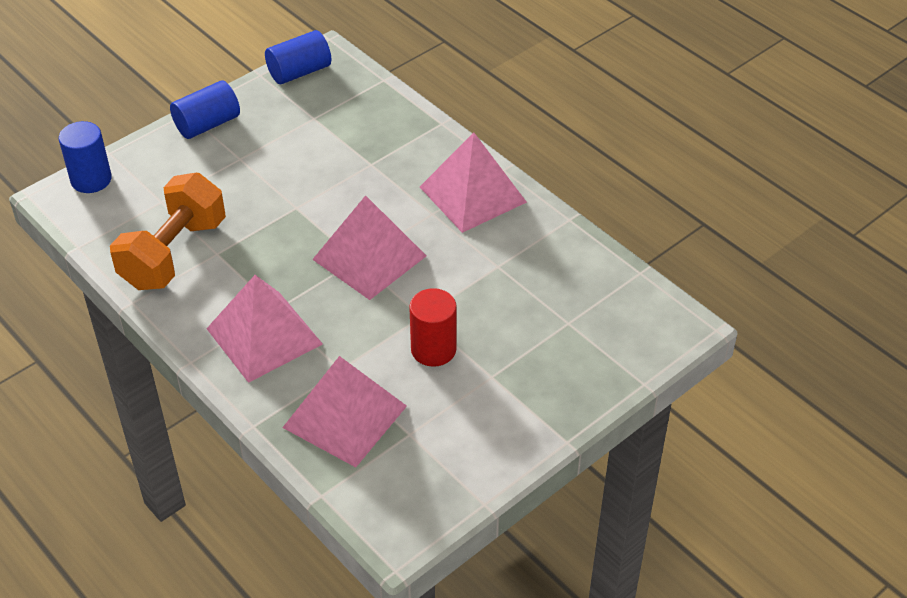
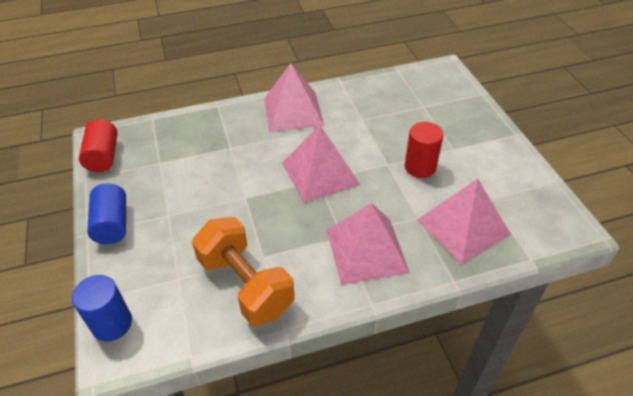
camera: 65 degrees left, 0 degrees up
(299, 72) = (103, 156): blue cylinder -> red cylinder

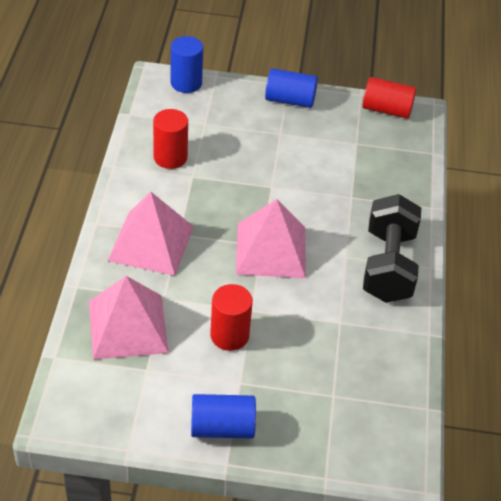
camera: 110 degrees right, 0 degrees up
(246, 285) = (170, 157): orange dumbbell -> red cylinder
(293, 111) = (388, 266): pink pyramid -> black dumbbell
(494, 145) = (222, 427): none -> blue cylinder

